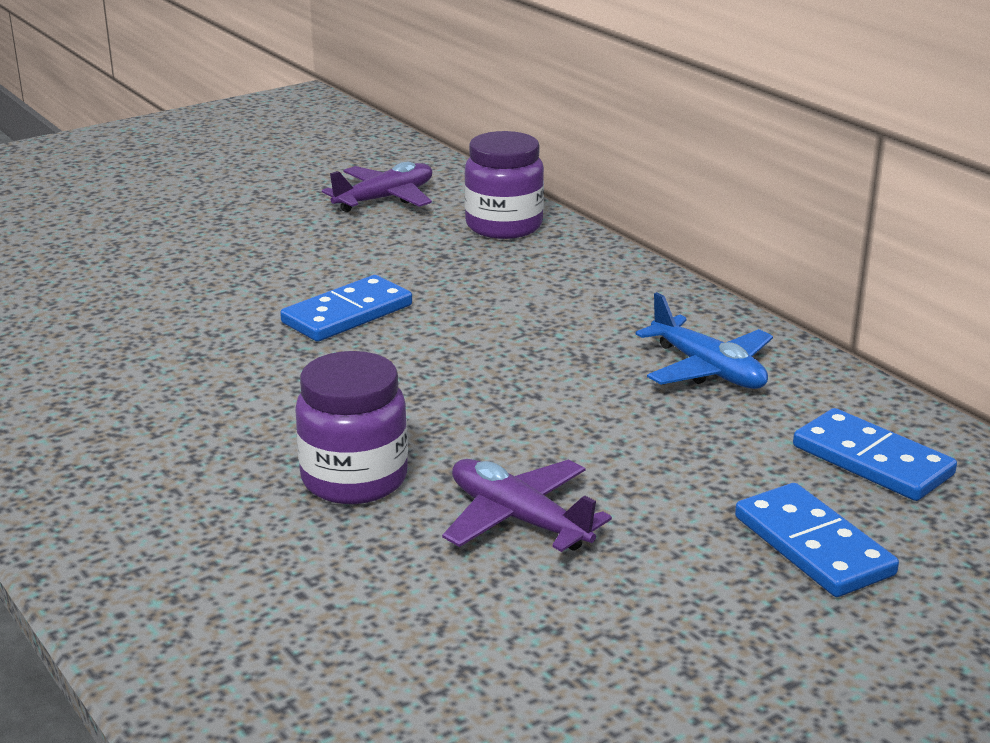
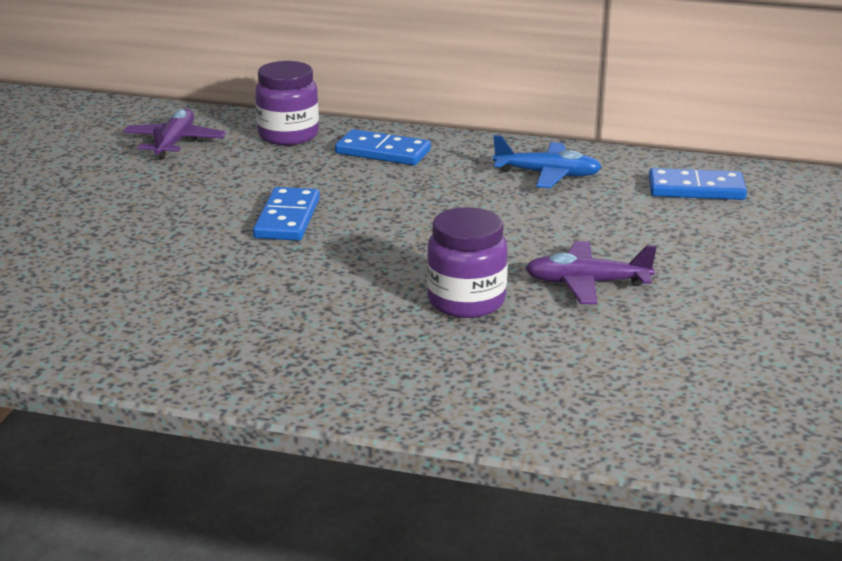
camera: 40 degrees left, 0 degrees up
(813, 546) = (735, 237): blue domino -> blue domino (382, 152)

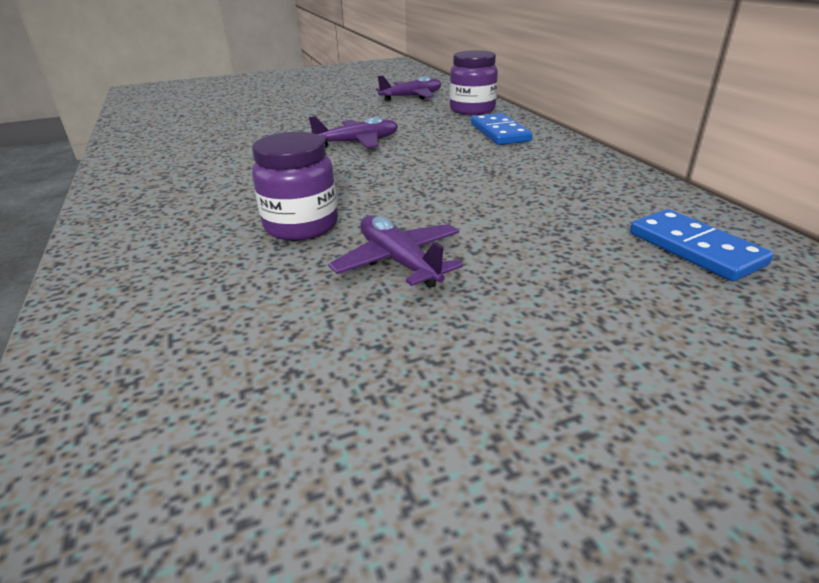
camera: 55 degrees right, 5 degrees up
(287, 218) = (357, 142): blue domino -> purple plane
(547, 175) = (576, 183): blue plane -> none

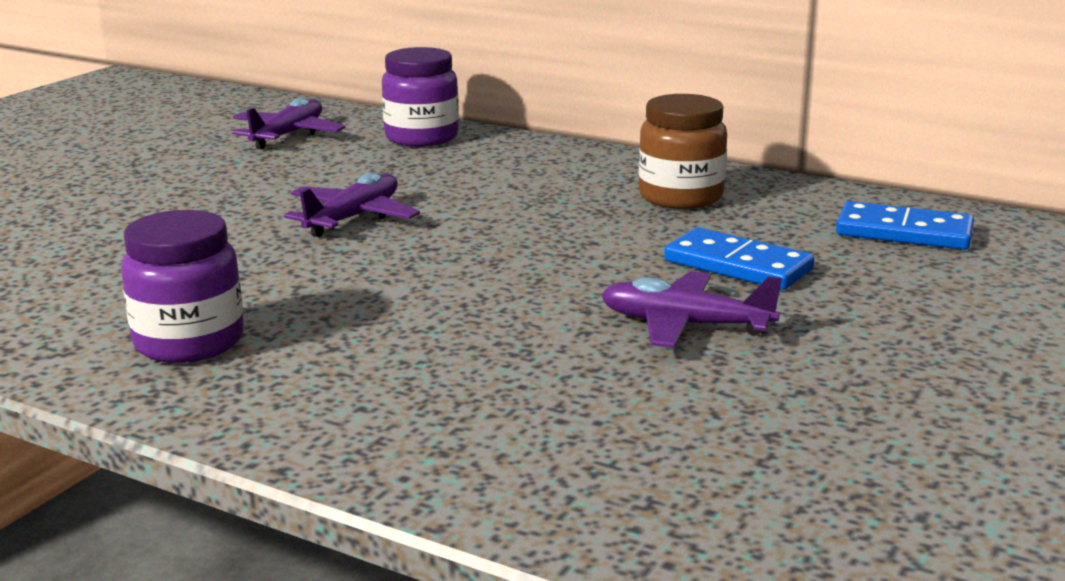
camera: 40 degrees left, 10 degrees down
(301, 226) = (506, 329): purple jar -> purple jar (189, 342)
(499, 133) = (520, 162): blue domino -> blue domino (737, 265)
(559, 176) = (681, 197): none -> brown jar

